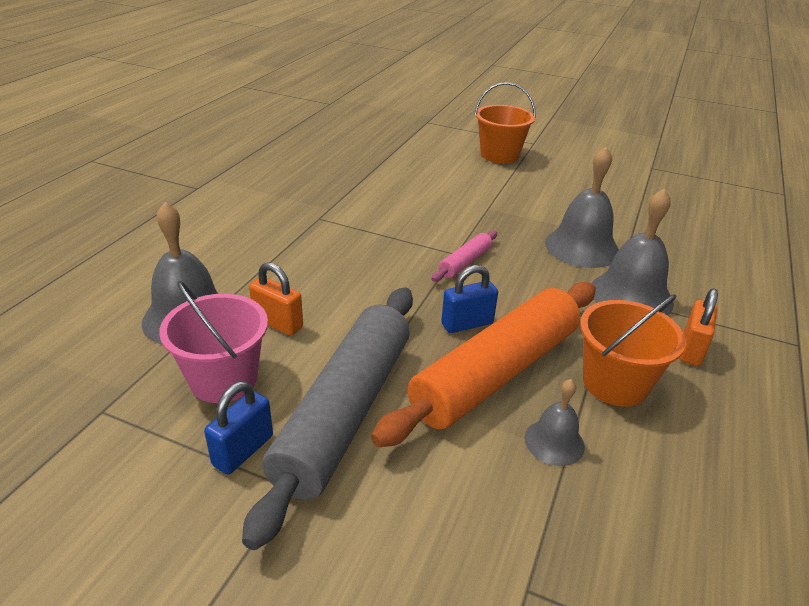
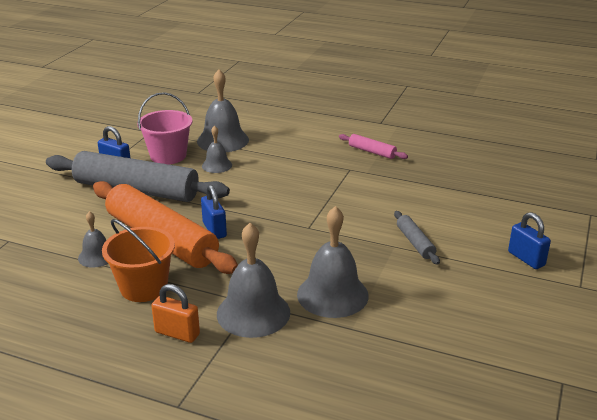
camera: 90 degrees right, 5 degrees down
(278, 323) = (217, 165): orange padlock -> grey bell
(465, 262) = (295, 231): pink rolling pin -> pink rolling pin (372, 152)
(481, 197) = (415, 243): none -> grey rolling pin
(499, 155) = (526, 259): orange bucket -> blue padlock

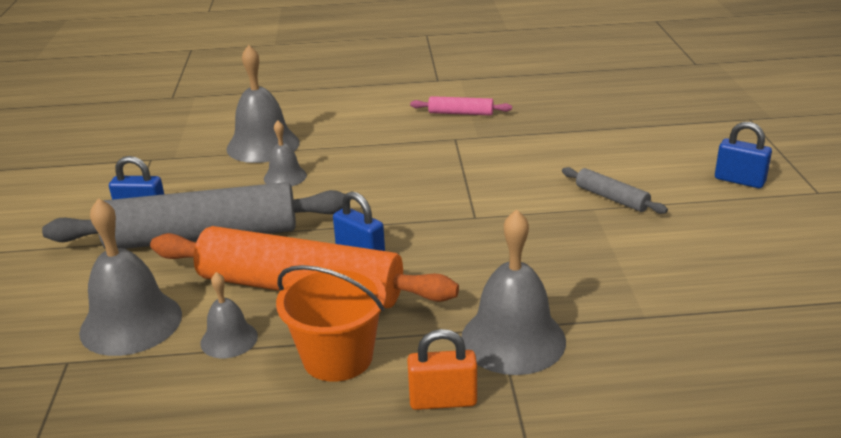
camera: 25 degrees left, 0 degrees up
(168, 156) = (206, 182): pink bucket -> none
(332, 294) = (583, 285): grey bell -> grey bell (131, 323)

